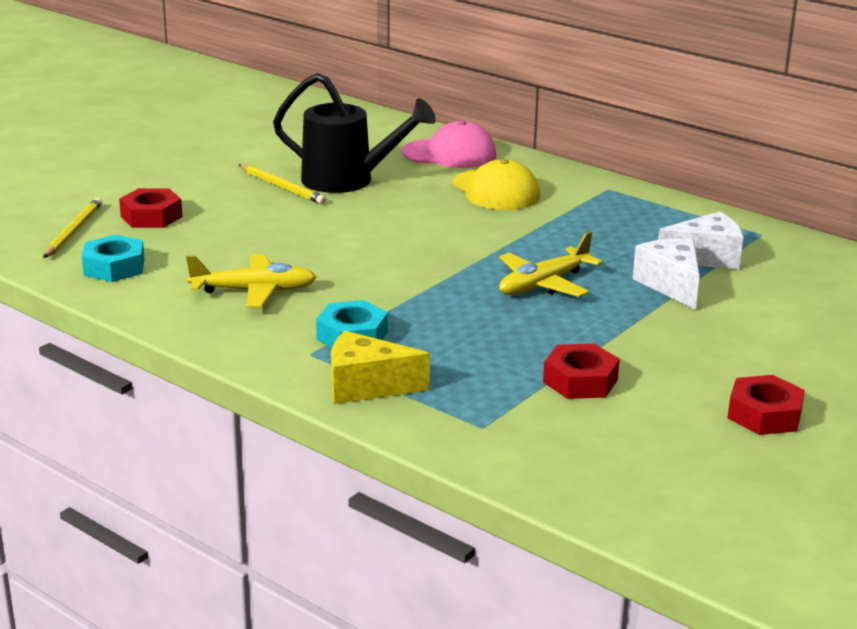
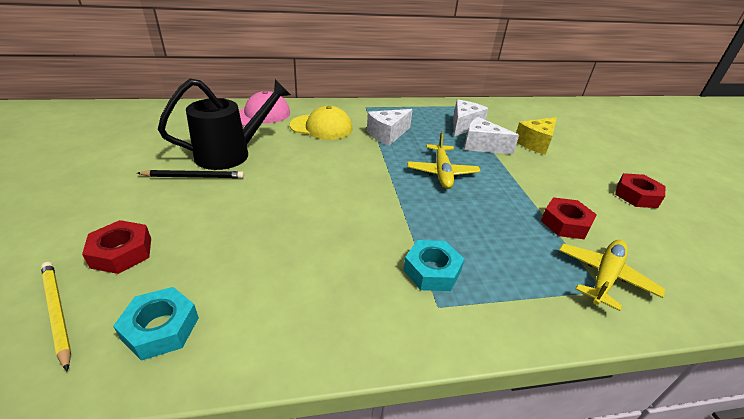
camera: 50 degrees left, 10 degrees up
(253, 291) = (313, 275): yellow plane -> yellow plane (604, 277)
(282, 187) = (194, 177): yellow pencil -> black pencil
(366, 386) = (511, 308): yellow cheese -> yellow cheese (535, 143)
(564, 227) = (387, 134): none -> white cheese

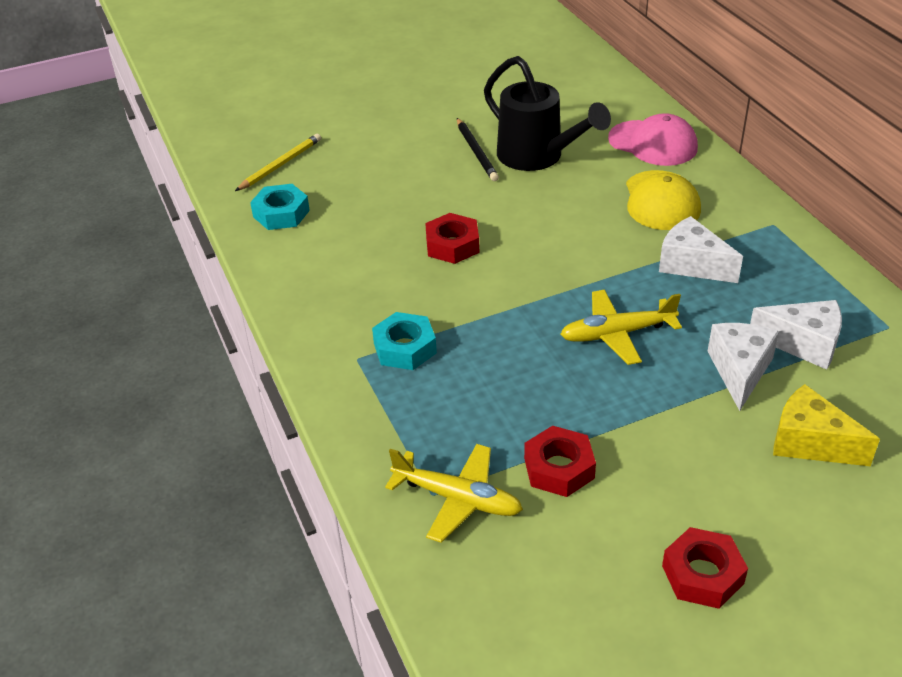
camera: 80 degrees right, 5 degrees up
(122, 252) = (349, 162): red nut -> red nut (452, 245)

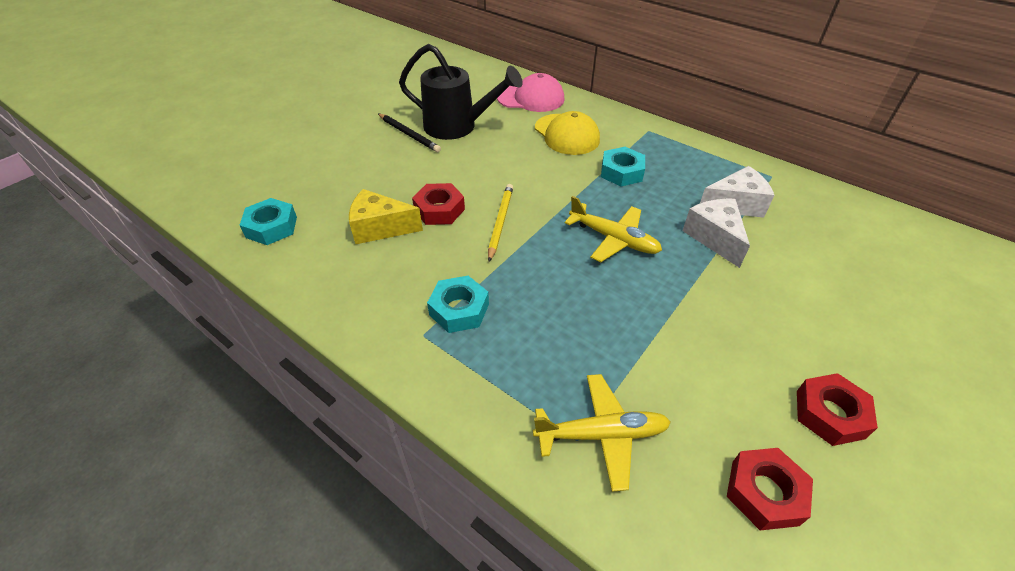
camera: 30 degrees left, 5 degrees up
(280, 165) = (246, 186): yellow pencil -> yellow pencil (500, 222)
(559, 468) = (658, 368): red nut -> red nut (764, 492)
(617, 334) = (613, 239): yellow plane -> yellow plane turned 105 degrees counterclockwise
(692, 264) = (621, 172): white cheese -> turquoise nut
(810, 442) = (801, 274): yellow cheese -> yellow cheese (380, 228)

